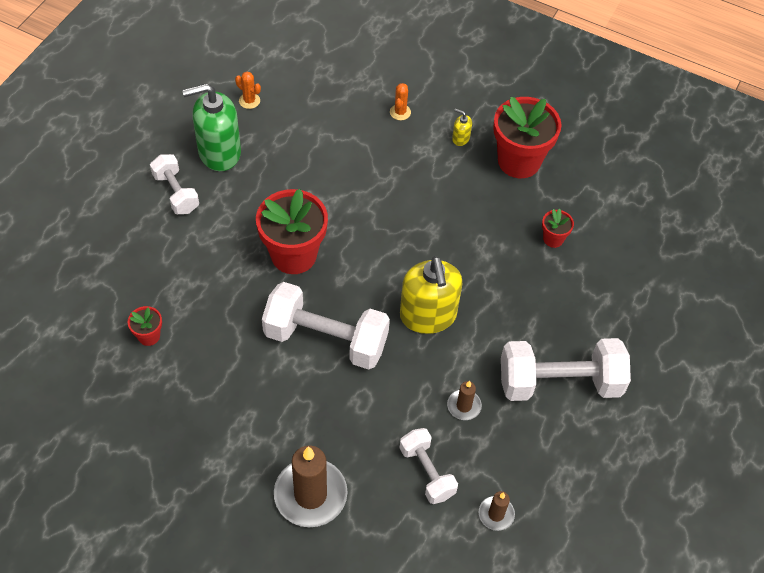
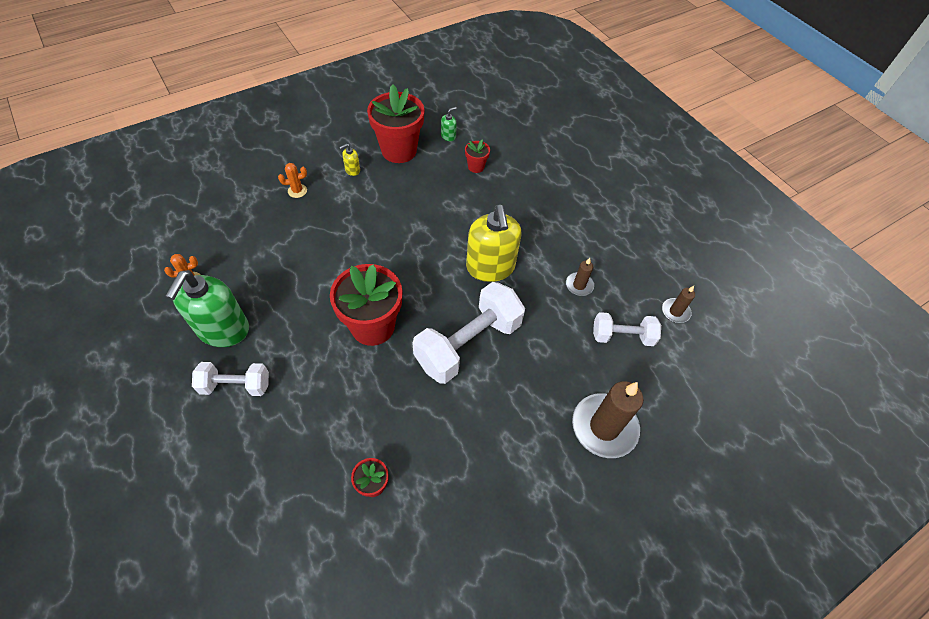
camera: 60 degrees left, 0 degrees up
(400, 112) = (297, 191): orange cactus -> orange cactus turned 60 degrees counterclockwise
(428, 316) = (490, 267): yellow soap dispenser -> yellow soap dispenser turned 60 degrees clockwise
(559, 383) = (590, 223): white dumbbell -> none
(577, 192) = (448, 136): none -> green soap dispenser

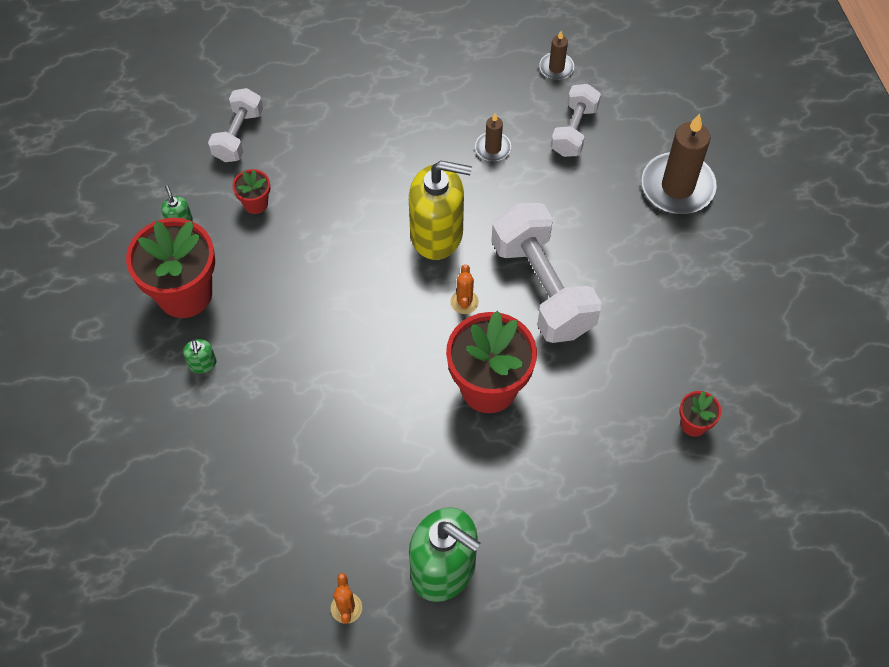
camera: 70 degrees left, 5 degrees up
(236, 385) = (533, 558): white dumbbell -> white dumbbell (238, 135)
(297, 191) = (219, 446): orange cactus -> orange cactus (464, 302)
(352, 170) = (202, 364): yellow soap dispenser -> green soap dispenser

